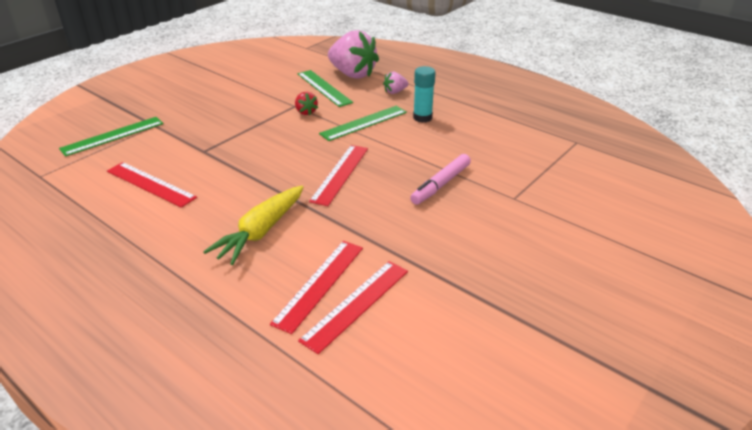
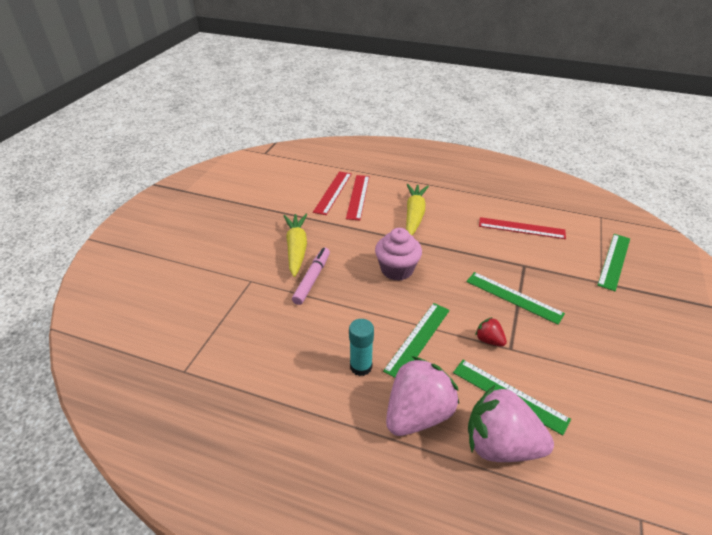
camera: 160 degrees right, 5 degrees up
(250, 131) = (513, 297): none -> green ruler
(340, 174) = (397, 270): red ruler -> pink cupcake
(395, 92) = (418, 414): pink strawberry -> pink strawberry, size x2.21
(449, 222) = (296, 248): none -> yellow carrot

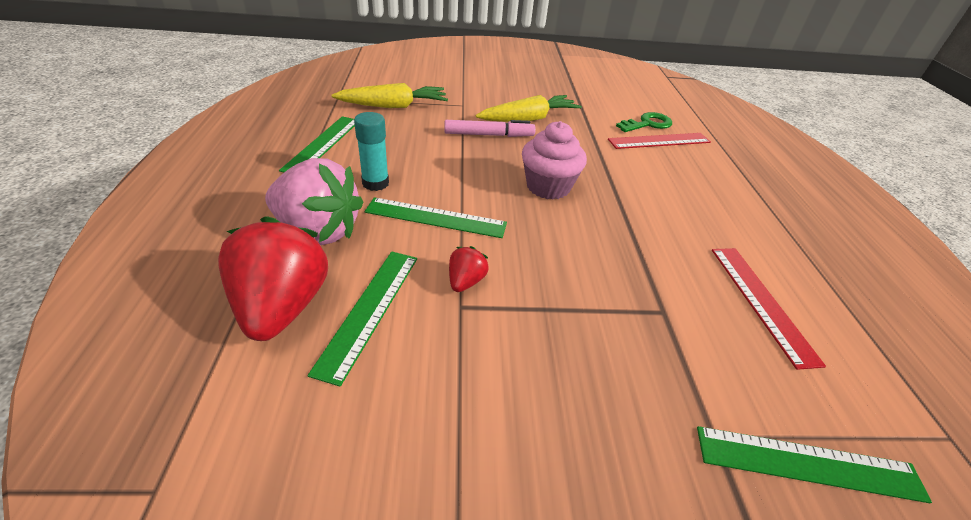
camera: 65 degrees right, 0 degrees up
(333, 192) = (647, 124): red ruler -> green key
(414, 214) = (672, 187): yellow carrot -> yellow carrot (394, 106)
(500, 445) = (282, 307): pink strawberry -> red strawberry
(513, 297) = (574, 302): green ruler -> green ruler (322, 144)

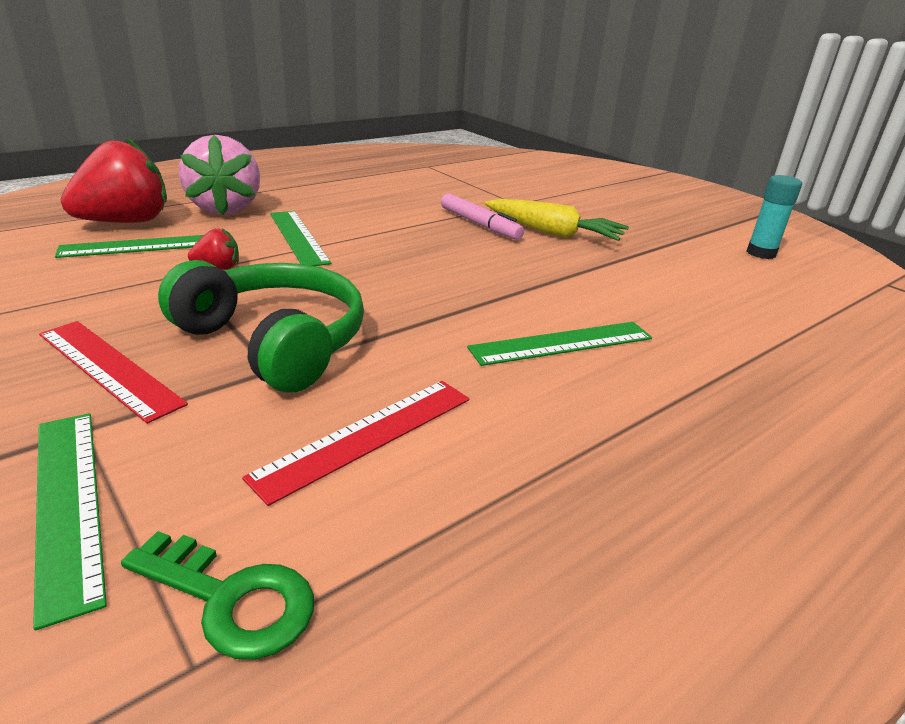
camera: 55 degrees right, 10 degrees down
(322, 144) = (347, 180): green ruler -> green ruler (562, 343)
(375, 183) = (317, 207): turquoise glue stick -> turquoise glue stick (761, 253)
(394, 106) = (455, 183): yellow carrot -> none
(548, 187) = (428, 268): pink cupcake -> none
(624, 296) = (275, 341): none -> green headphones
(647, 124) = (696, 294): green key -> green key (231, 599)
(659, 141) = (665, 308): red ruler -> red ruler (109, 367)

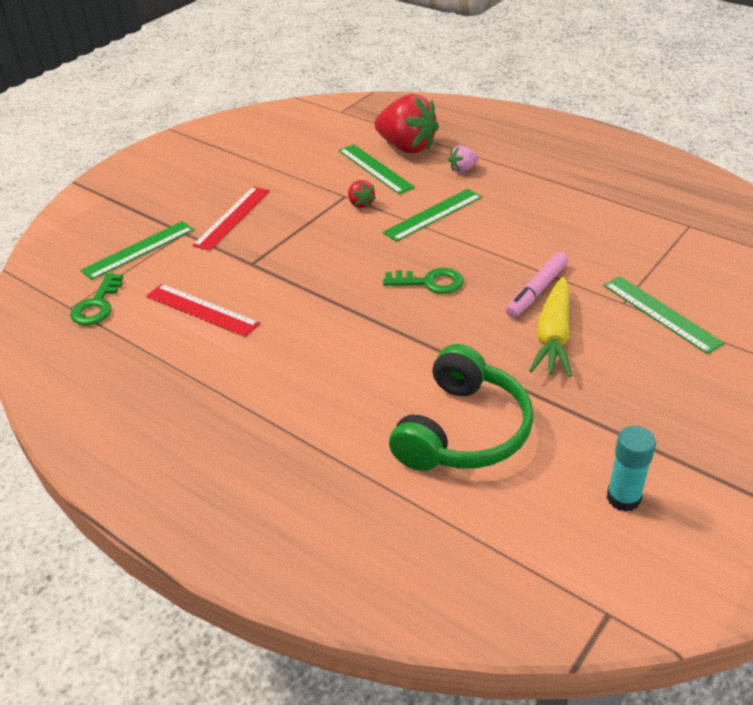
camera: 80 degrees right, 10 degrees up
(225, 208) = (463, 169): pink strawberry -> pink strawberry, size x0.45
(275, 341) = (279, 255): green headphones -> green headphones (463, 430)
(430, 262) = (430, 282): none -> green key
(562, 343) = (332, 366): green ruler -> green ruler (661, 313)

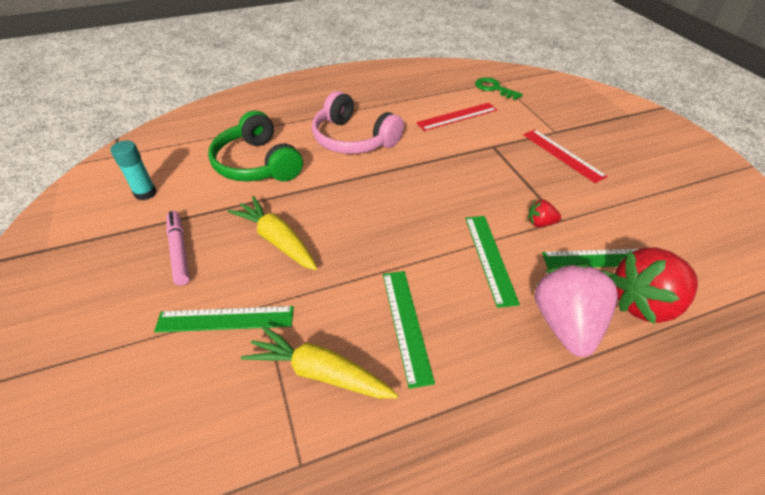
camera: 120 degrees right, 5 degrees up
(138, 250) = (545, 111): green ruler -> green ruler (406, 324)
(330, 373) = (353, 139): none -> pink headphones
(430, 282) = (396, 212): green key -> none
(463, 169) = (565, 324): pink strawberry -> pink strawberry, size x2.21
(537, 290) = (330, 262): pink marker -> pink marker (179, 251)
(632, 246) = (319, 372): none -> yellow carrot

